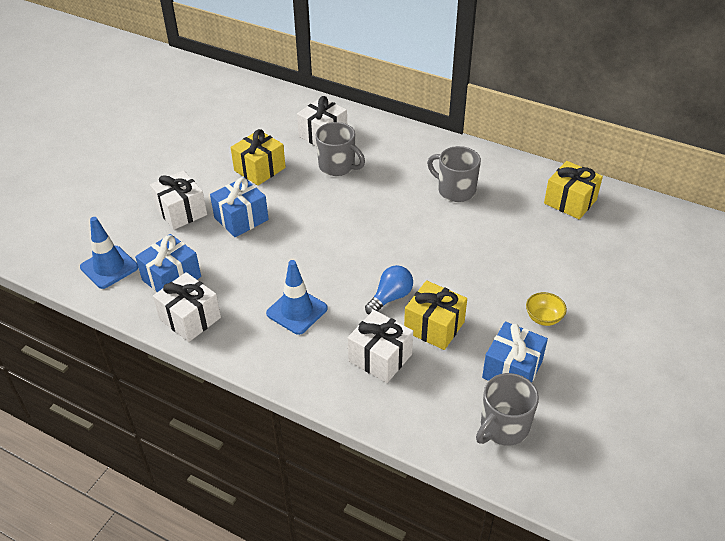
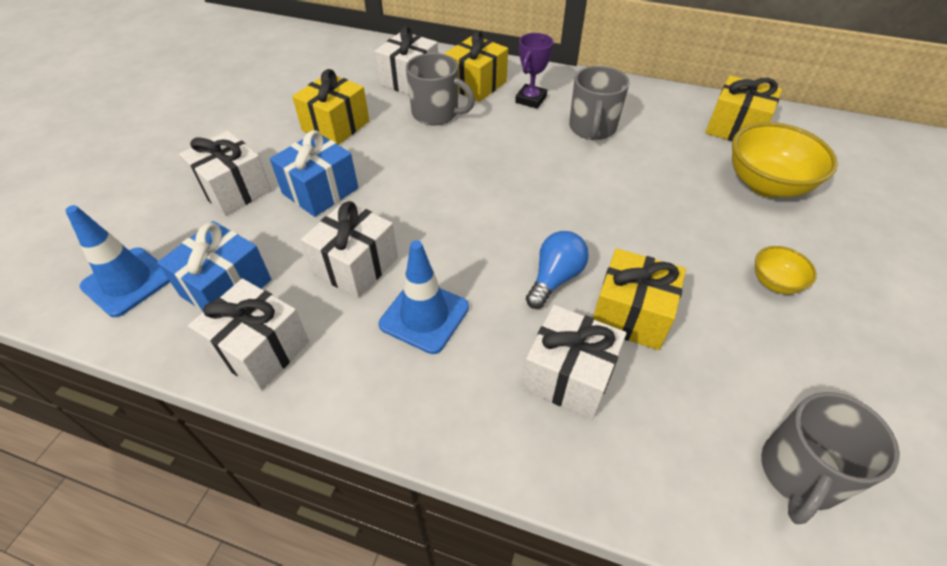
camera: 10 degrees left, 5 degrees up
(258, 273) = (356, 265): none -> white gift
(375, 144) = (476, 84): none -> yellow gift
(415, 161) = (530, 99): none -> purple trophy
(455, 190) = (592, 128): grey mug -> grey mug turned 105 degrees counterclockwise
(512, 370) = (768, 369): blue gift -> none
(572, 249) = (766, 185): none -> yellow bowl

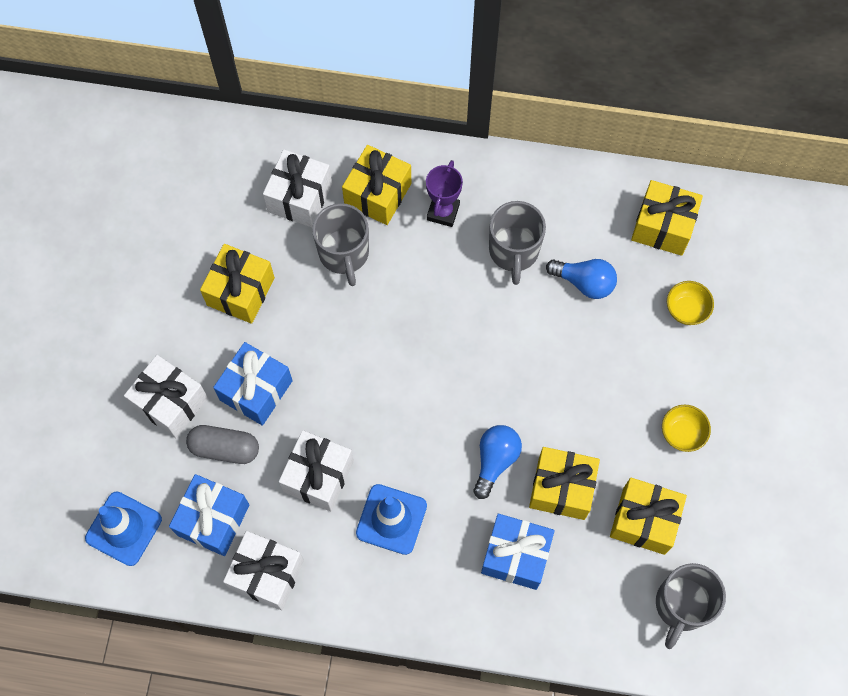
camera: 10 degrees left, 20 degrees up
(268, 230) = (225, 448): none -> grey capsule
(436, 114) = (344, 253): grey mug -> grey mug turned 60 degrees clockwise
(568, 376) = (515, 556): white gift -> blue gift
(659, 155) = (584, 282): none -> blue light bulb
(735, 362) = (644, 521): none -> yellow gift
(766, 185) = (686, 310): yellow bowl -> yellow bowl, size x0.51

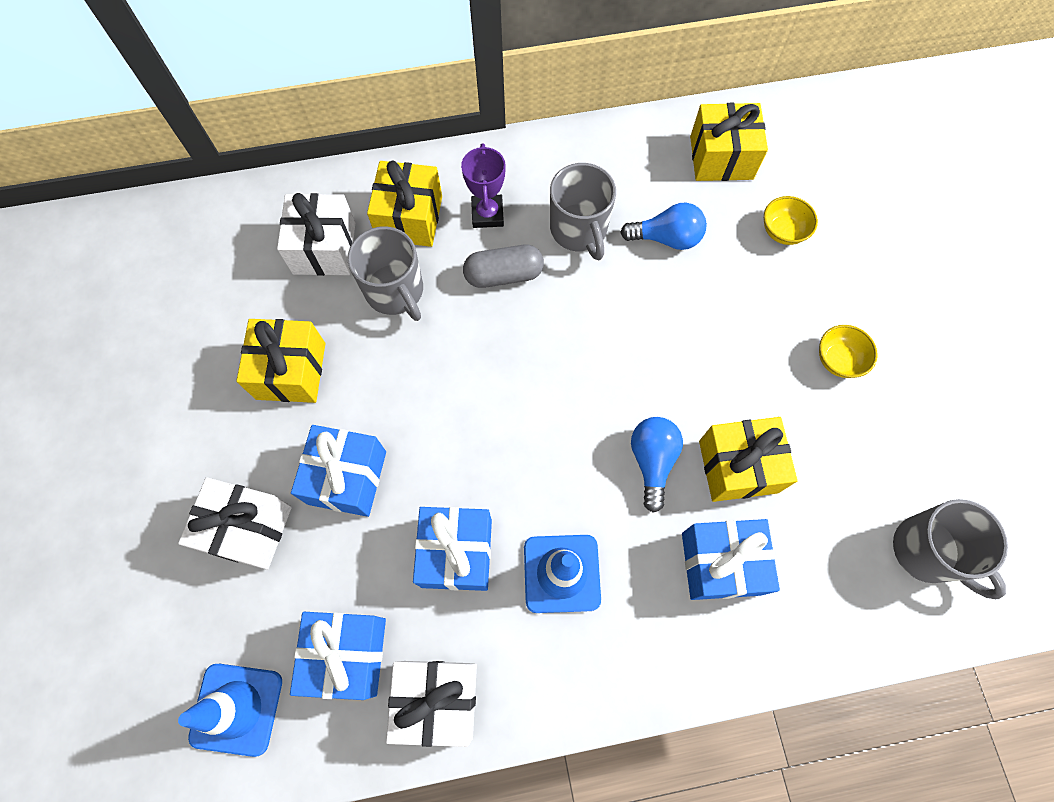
camera: 20 degrees left, 0 degrees up
(225, 448) = (332, 560): grey capsule -> grey capsule (504, 275)
(318, 476) = (457, 553): white gift -> blue gift
(644, 521) = (842, 470): yellow gift -> none
(681, 605) = (927, 551): grey mug -> grey mug turned 45 degrees counterclockwise

